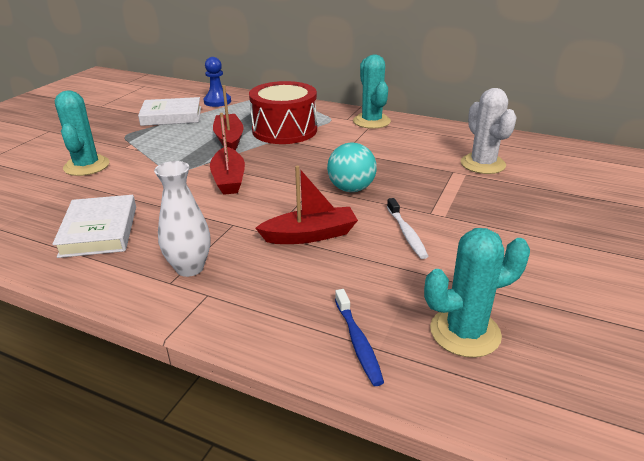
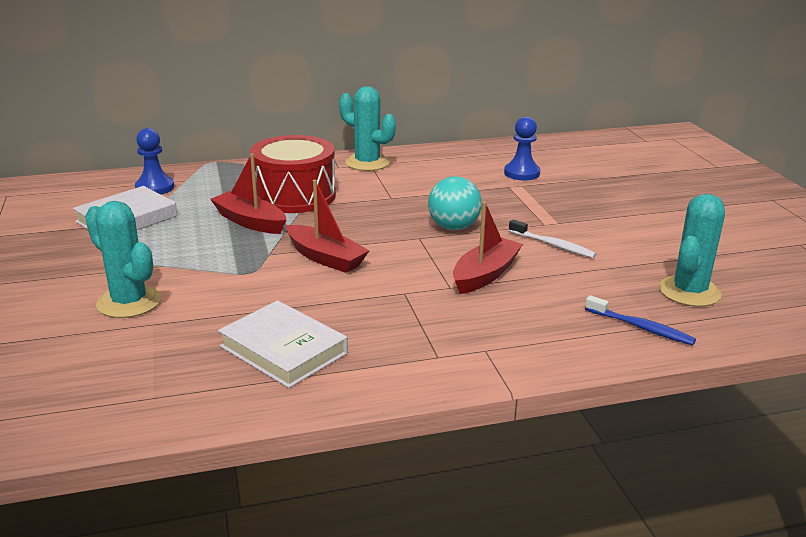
camera: 40 degrees left, 5 degrees down
(190, 268) = (433, 339): white vase -> none
(482, 164) = (521, 173): white cactus -> blue pawn

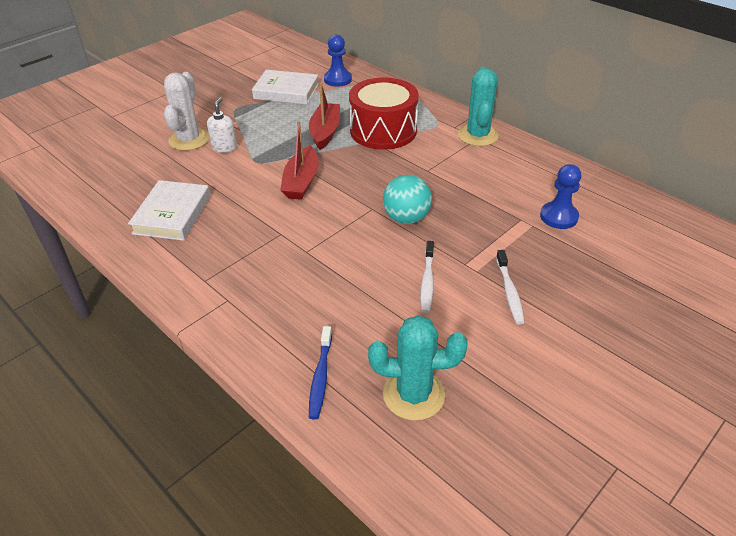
camera: 60 degrees right, 15 degrees up
(129, 302) = (189, 140): turquoise cactus -> white cactus
(186, 283) = (224, 147): none -> white soap dispenser
(485, 275) = (340, 262): red boat -> none
(596, 219) = (509, 292): none -> white toothbrush

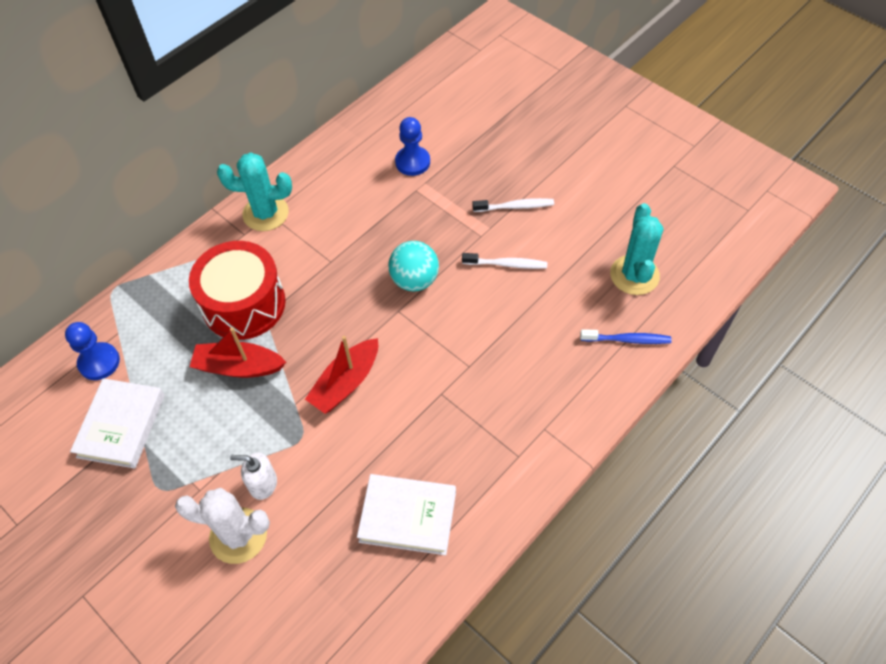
camera: 90 degrees left, 15 degrees up
(301, 181) = (346, 383): red boat -> red boat turned 120 degrees clockwise

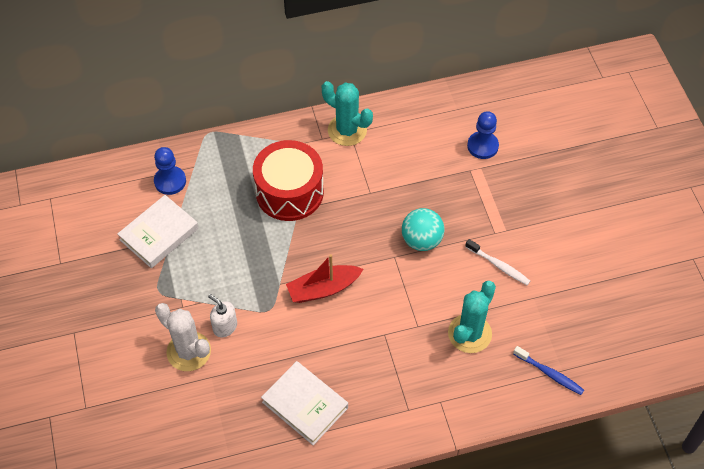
camera: 30 degrees right, 0 degrees up
(239, 367) = (258, 236): red boat -> none
(515, 207) = (537, 224): white toothbrush -> none
(634, 275) = (592, 328): turquoise cactus -> turquoise cactus (469, 333)

